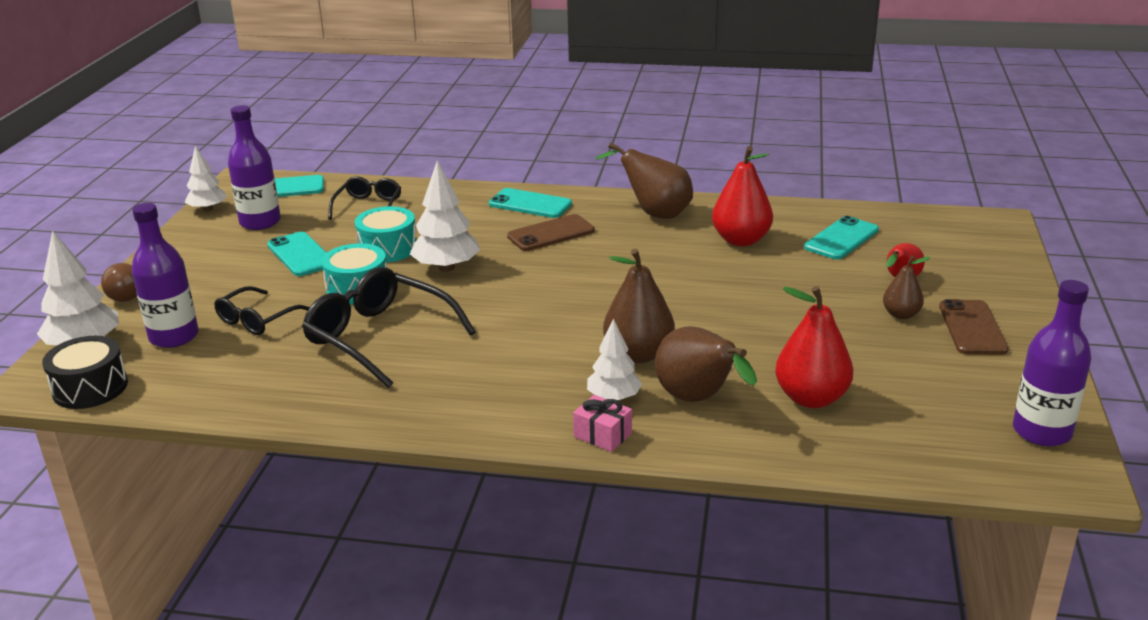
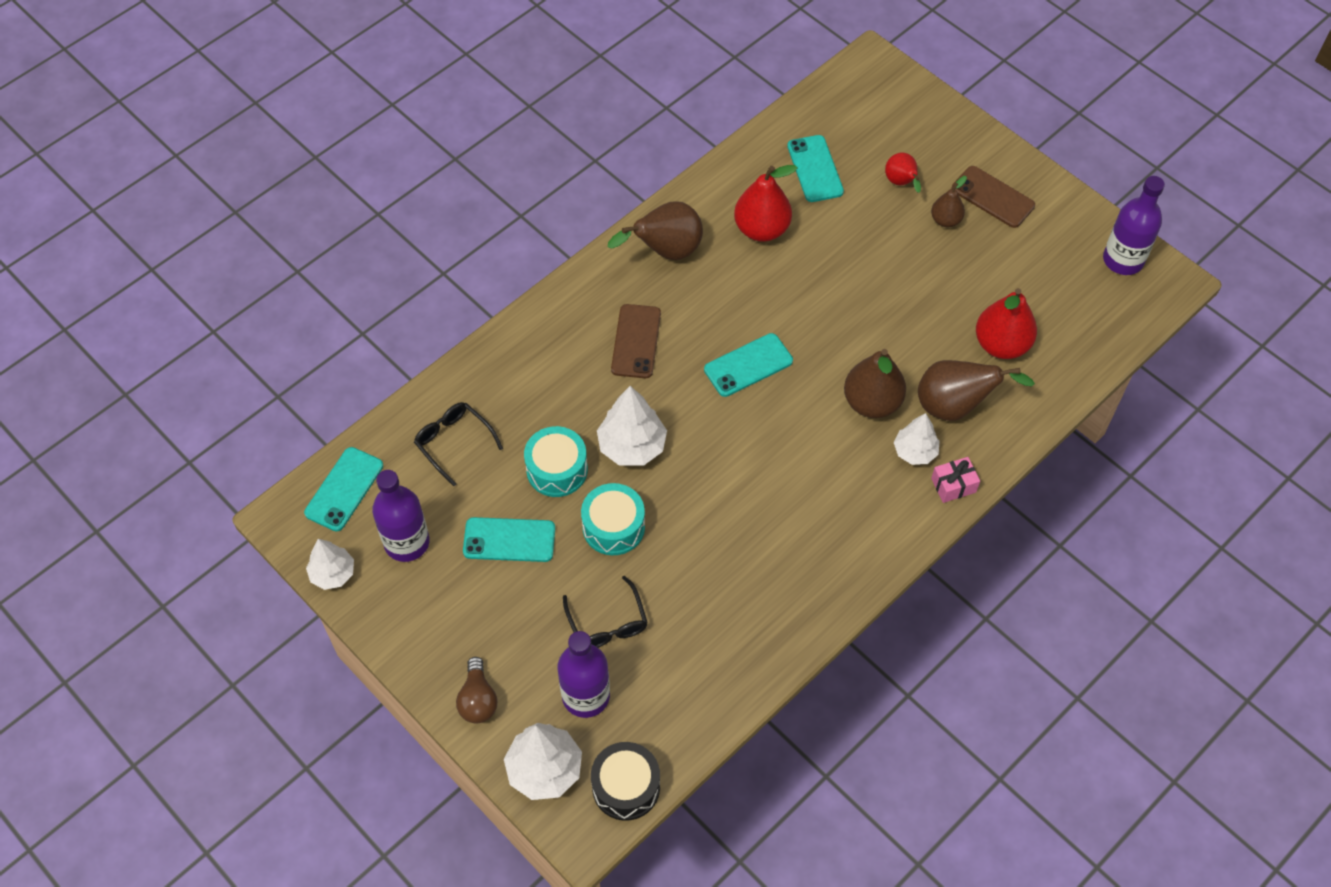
camera: 55 degrees left, 30 degrees up
(379, 337) = (711, 550): black glasses -> none
(530, 204) = (565, 322): turquoise phone -> turquoise phone (748, 365)

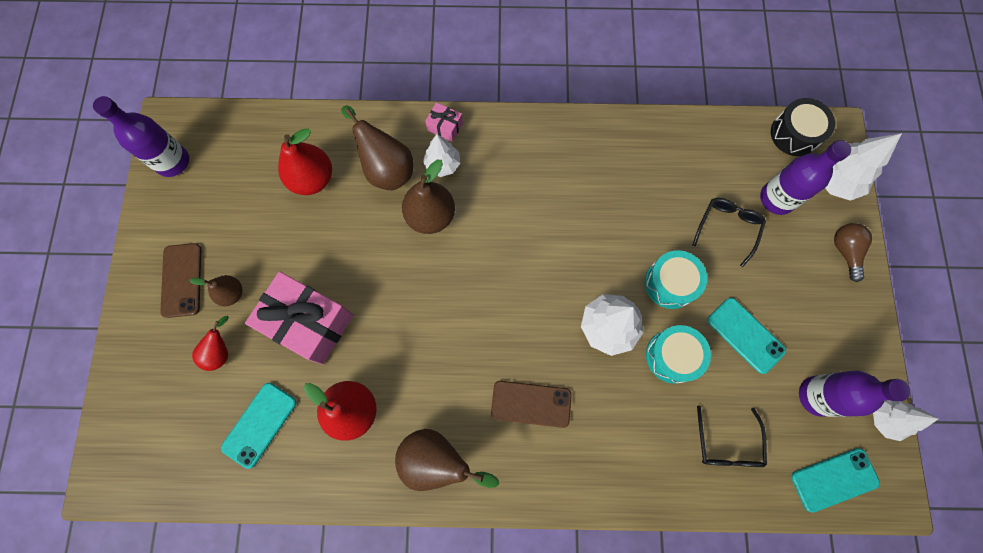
camera: 135 degrees left, 15 degrees up
(478, 700) = (845, 251): brown light bulb -> brown light bulb turned 45 degrees counterclockwise
(636, 341) = (531, 404): brown phone -> brown phone turned 45 degrees clockwise
(748, 365) = (476, 313): turquoise phone -> none
(864, 251) = (309, 323): none -> pink gift

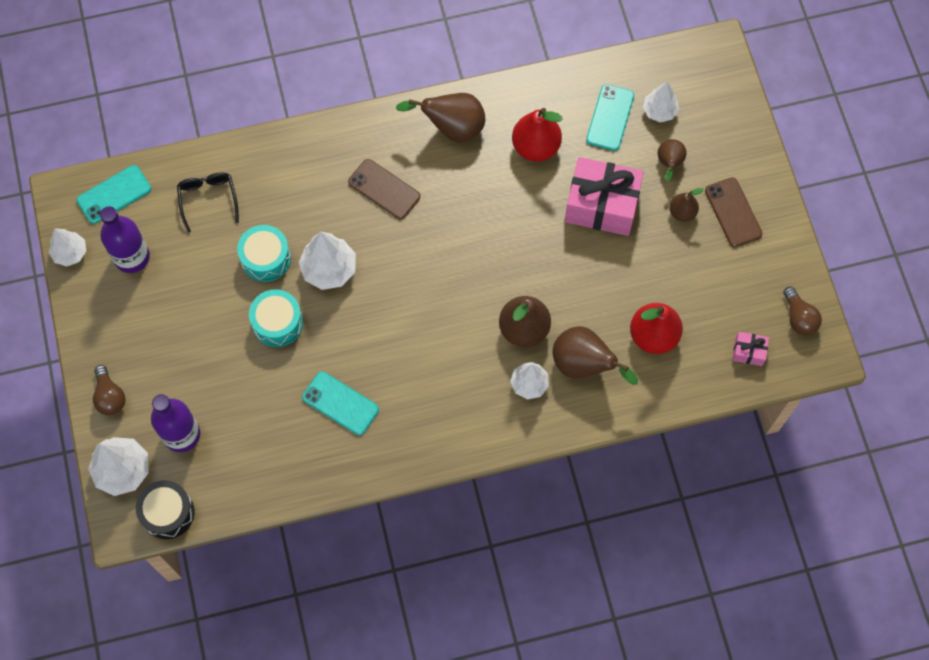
camera: 165 degrees right, 5 degrees down
(172, 161) = (799, 318): purple bottle -> brown light bulb
(203, 418) = (659, 111): none -> white tree
(220, 351) = (669, 164): red pear -> brown pear
(445, 127) = (539, 425): pink gift -> pink gift (748, 352)
(531, 404) = (384, 189): brown phone -> brown phone turned 45 degrees clockwise
(727, 228) = (228, 391): black glasses -> none
(745, 335) = (201, 293): turquoise phone -> turquoise phone (340, 403)

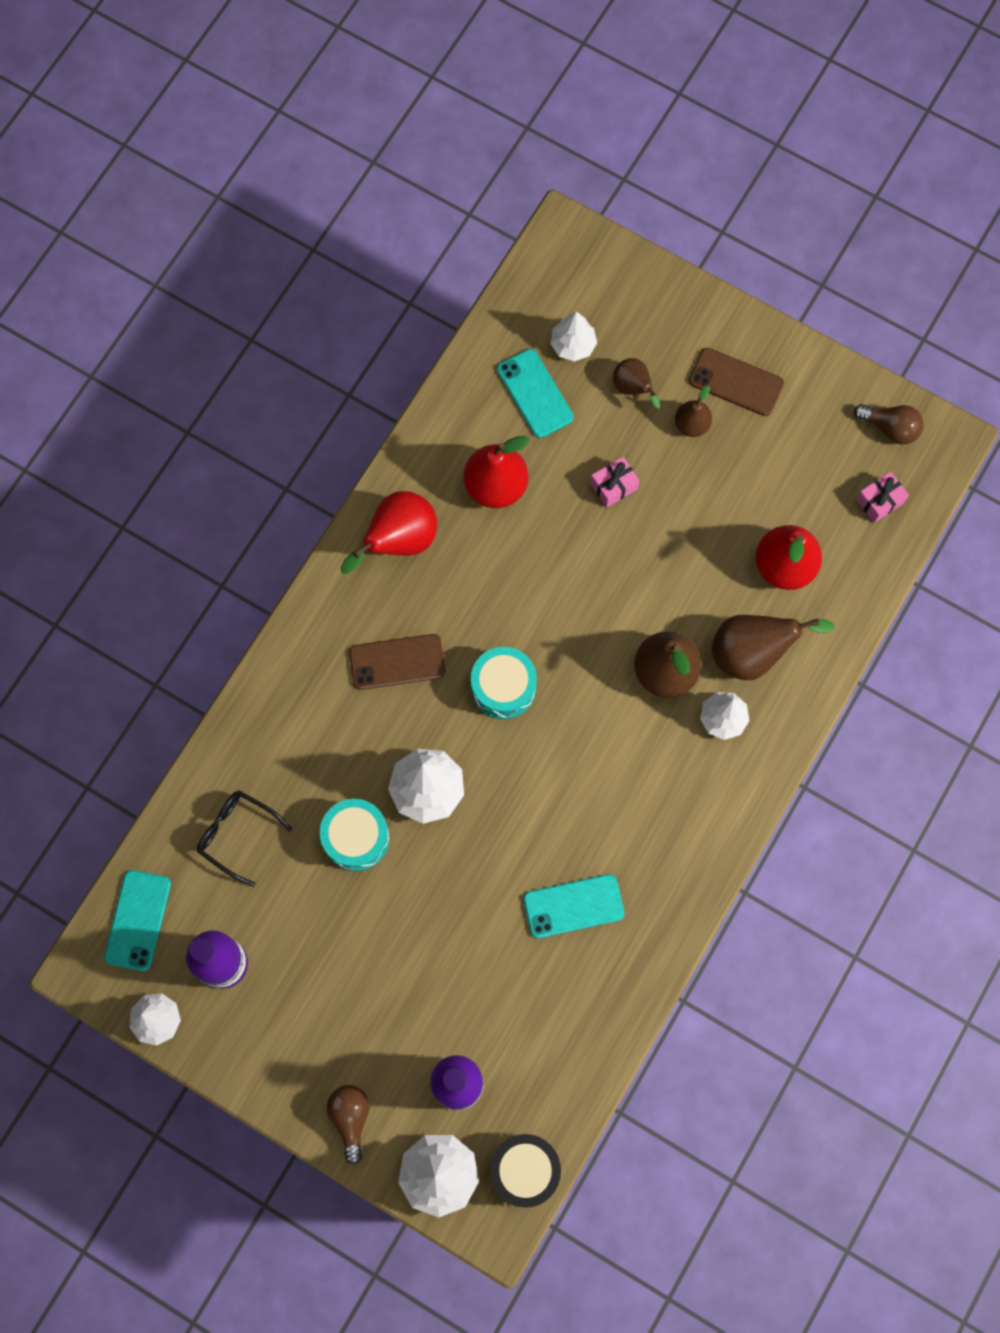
camera: 45 degrees left, 5 degrees up
(110, 397) = (350, 1118): brown light bulb -> brown light bulb turned 120 degrees counterclockwise
(277, 323) = (434, 888): turquoise drum -> turquoise drum (503, 687)
(452, 128) = (399, 541): brown pear -> red pear
(601, 205) = (614, 486): pink gift -> pink gift, size x0.45

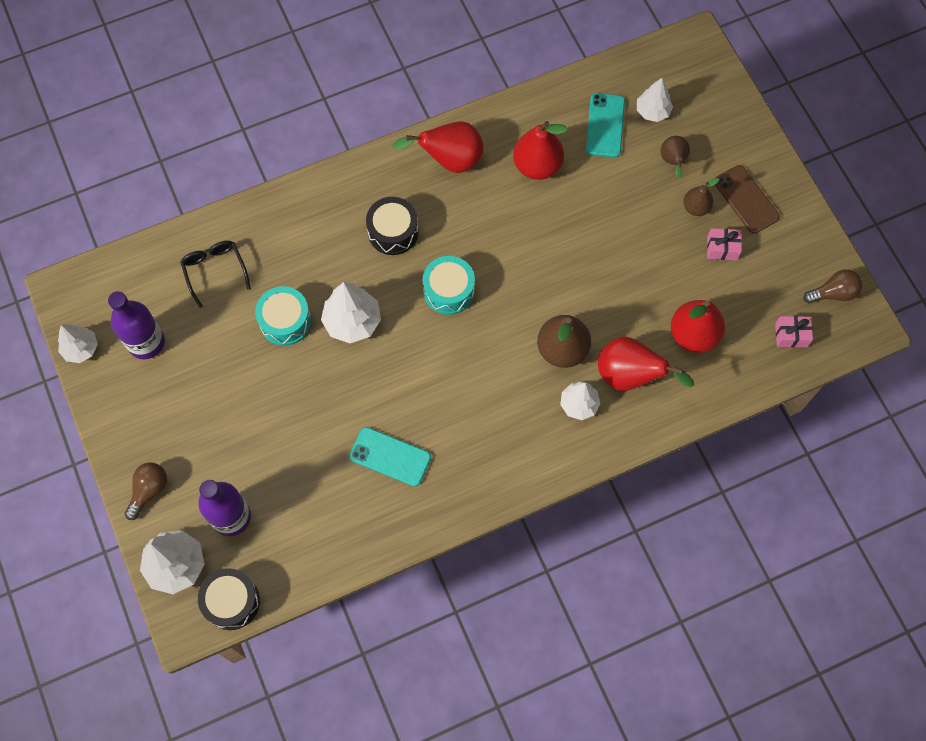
camera: 35 degrees right, 5 degrees down
(138, 920) = (116, 281): turquoise phone -> none
(397, 662) = (393, 232): brown phone -> black drum
(614, 486) = (615, 213): pink gift -> pink gift (722, 248)
(752, 653) = (630, 376): brown pear -> red pear
(890, 428) = (833, 293): brown light bulb -> brown light bulb turned 75 degrees counterclockwise

